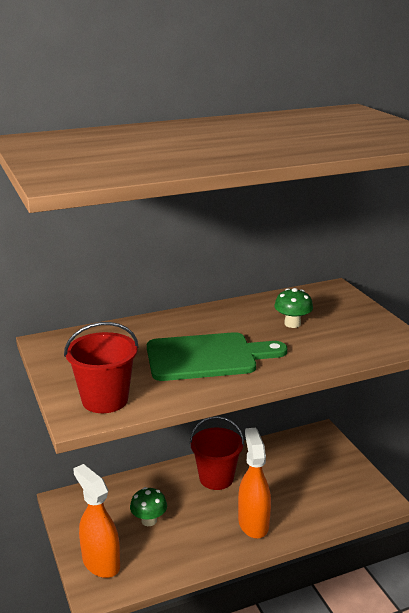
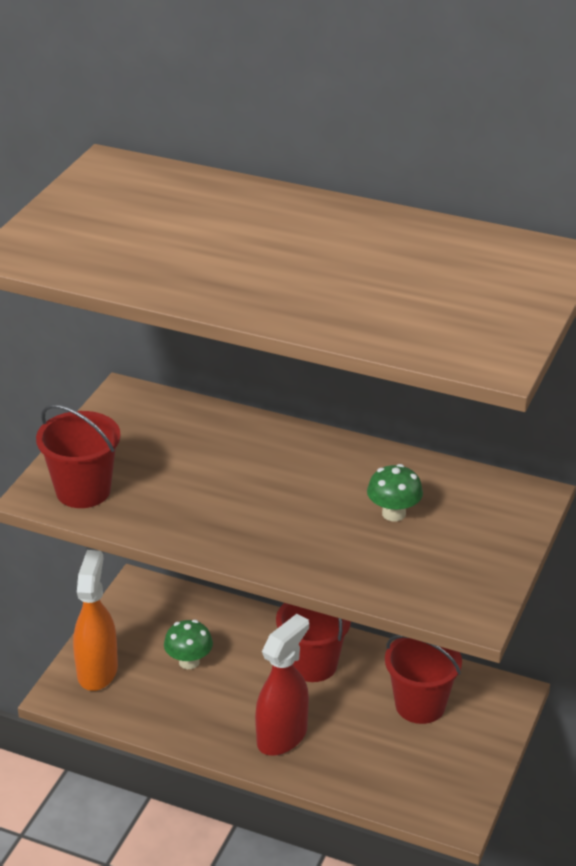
camera: 45 degrees right, 10 degrees up
(207, 357) = (239, 501): green cutting board -> none
(253, 523) = (282, 736): orange spray bottle -> red spray bottle
(293, 463) = (420, 705): none -> red bucket

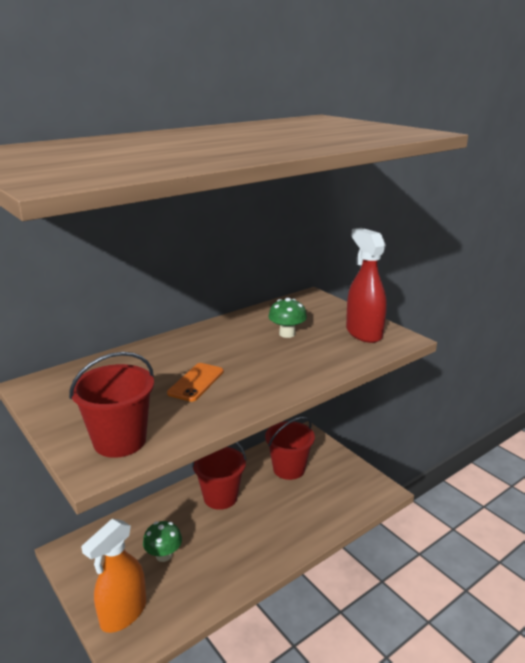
camera: 60 degrees left, 10 degrees down
(97, 671) = (123, 613): orange spray bottle -> orange spray bottle turned 90 degrees counterclockwise
(219, 491) = (196, 382): none -> orange phone
(282, 736) = (269, 536): red spray bottle -> red spray bottle (363, 333)

